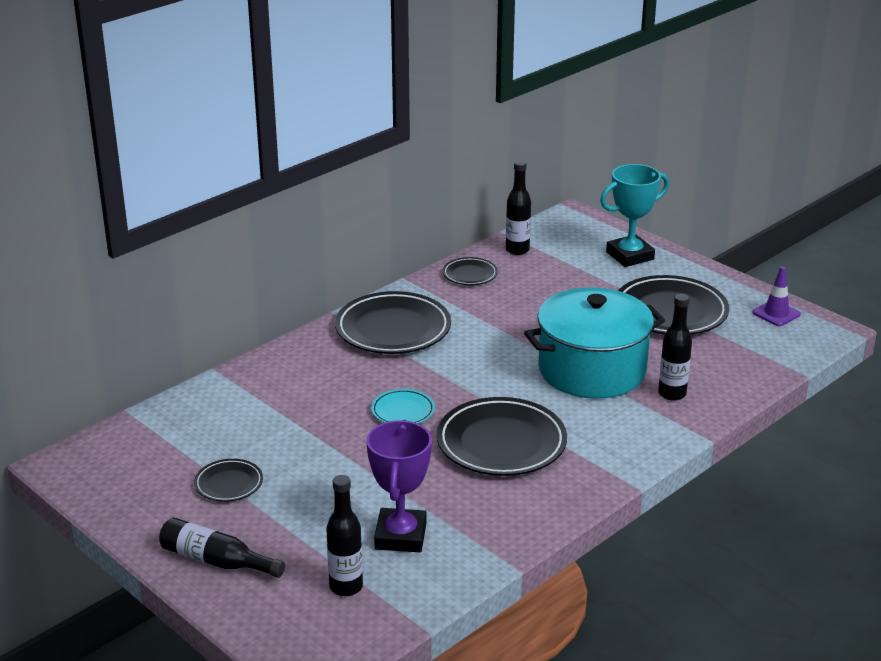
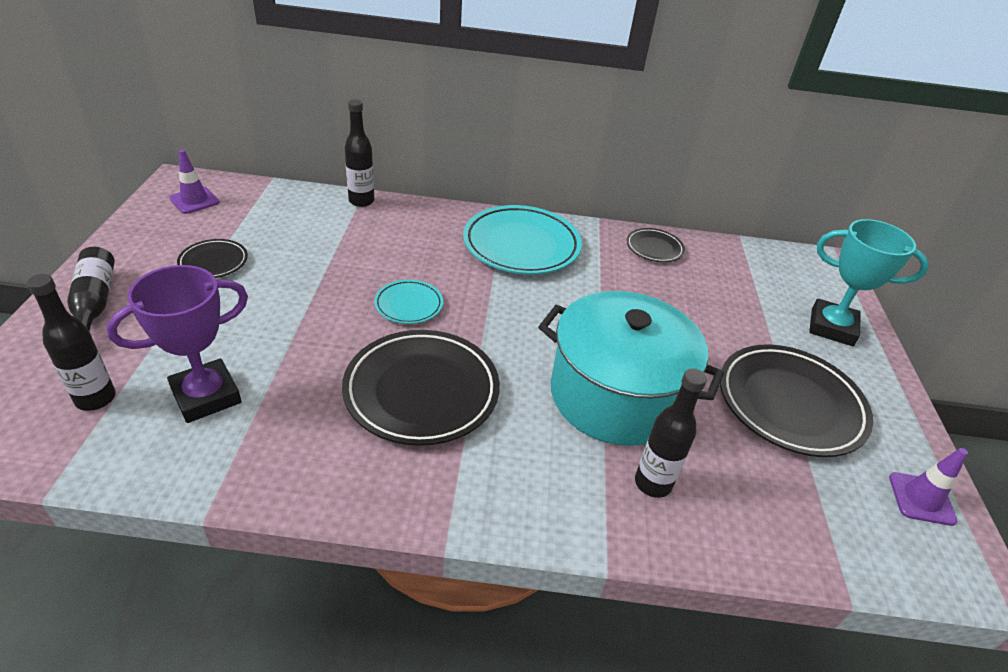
camera: 45 degrees right, 10 degrees up
(110, 465) = (194, 200): none -> purple traffic cone
(393, 329) = (521, 245): black plate -> turquoise plate
(517, 250) = (728, 256): black bottle -> black bottle (361, 201)

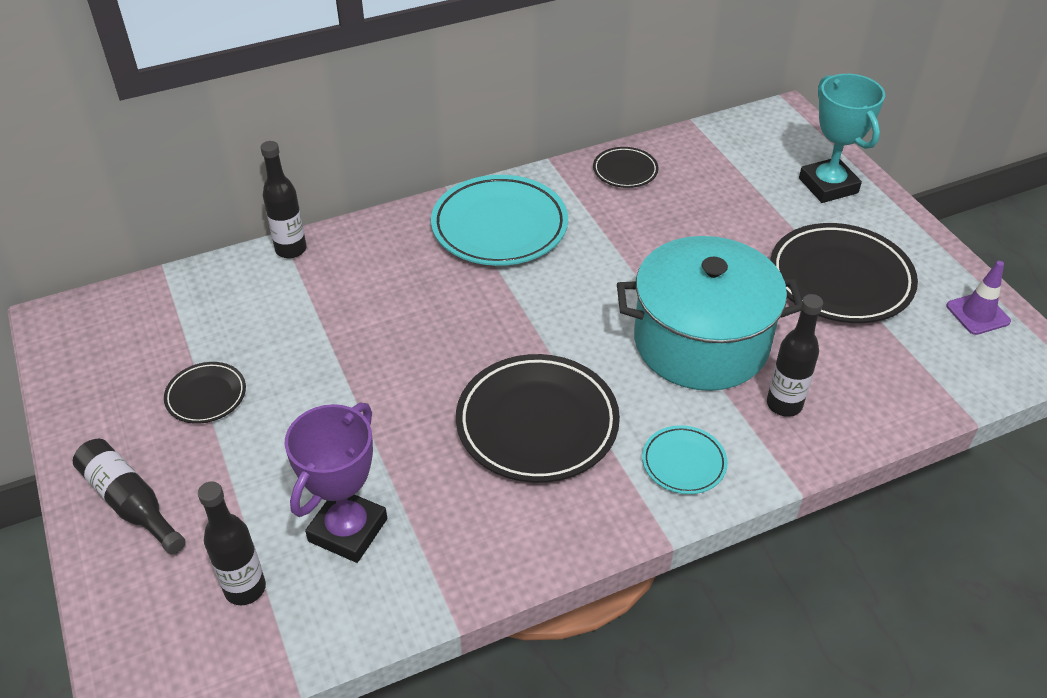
camera: 25 degrees left, 5 degrees up
(194, 200) = (103, 335): purple traffic cone -> none
(409, 305) = (449, 345): turquoise plate -> turquoise plate (683, 463)
(831, 327) = (828, 185): turquoise trophy -> turquoise trophy turned 75 degrees clockwise

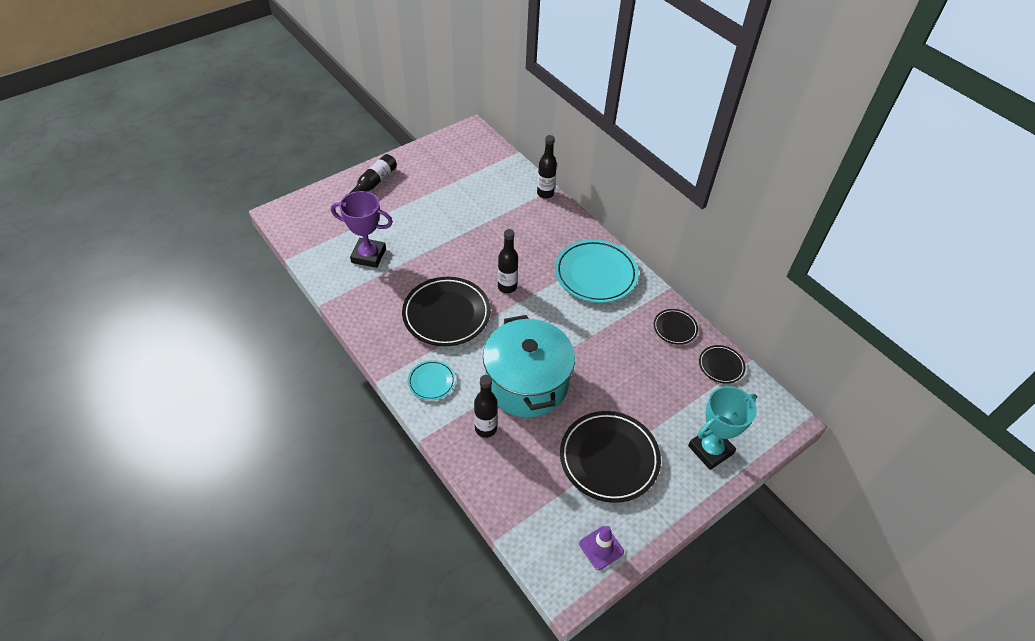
camera: 75 degrees right, 5 degrees up
(206, 396) = (437, 190): black plate -> black plate (721, 366)
(245, 588) = (334, 230): black bottle -> black bottle (507, 287)

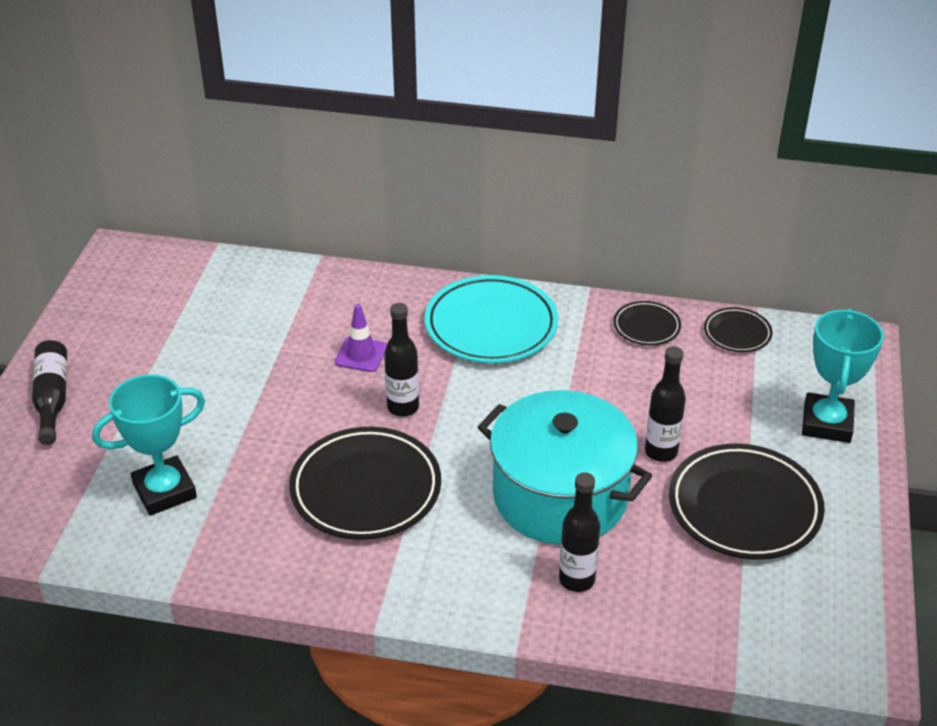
camera: 40 degrees left, 10 degrees down
(368, 255) = (164, 491): purple trophy -> turquoise trophy
(431, 382) = (446, 578): turquoise plate -> none
(545, 193) = (316, 272): black bottle -> black bottle (661, 452)
(601, 548) = (846, 601): purple traffic cone -> purple traffic cone (361, 354)

